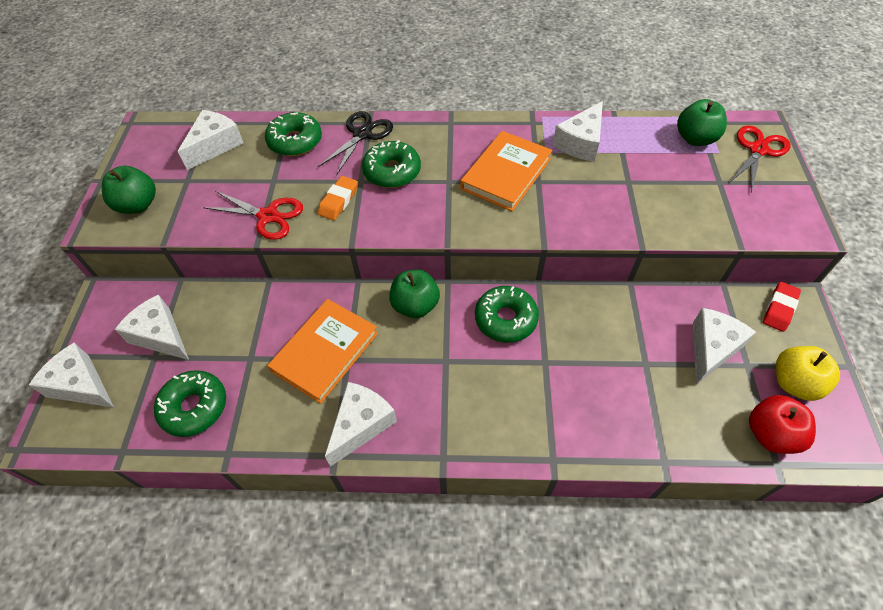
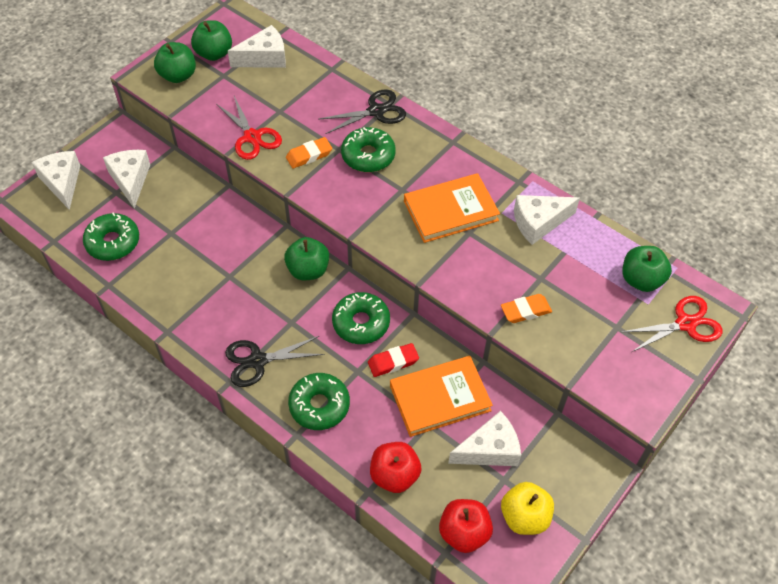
camera: 35 degrees right, 0 degrees up
(159, 167) = (214, 54): none -> green apple
(295, 141) = (322, 88): green donut -> green donut (319, 405)
(325, 352) = (220, 261): orange book -> orange book (440, 398)
(361, 425) = (199, 324): white cheese -> none
(450, 418) = (257, 361): none -> black scissors
(646, 213) = (525, 311): none -> orange eraser
(668, 429) = (394, 475): none -> red apple
(779, 309) = (580, 462): red eraser -> red eraser (393, 362)

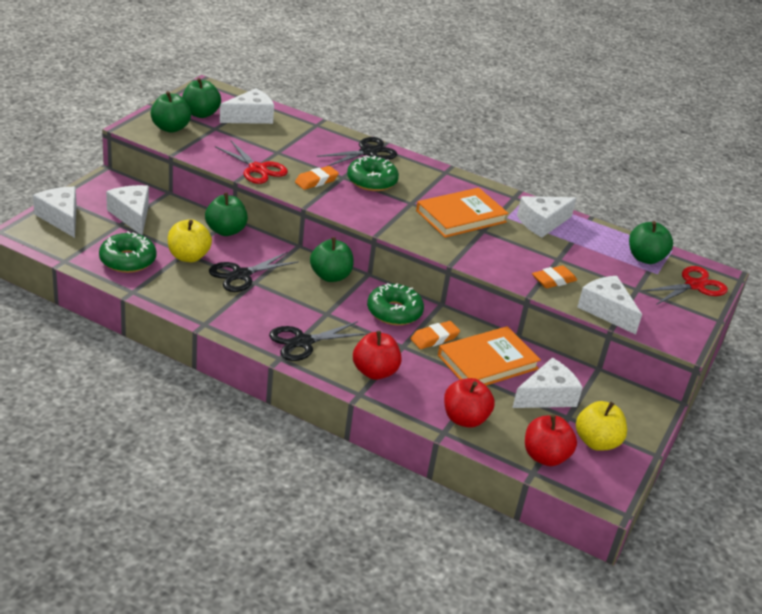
camera: 15 degrees left, 20 degrees down
(173, 238) = (188, 256): none -> yellow apple
(218, 203) = (226, 231): none -> green apple
(218, 265) = (241, 275): none -> black scissors
(319, 405) = (374, 372): green donut -> red apple
(393, 362) = (434, 338): red eraser -> orange eraser
(571, 359) = (606, 311): none -> white cheese

